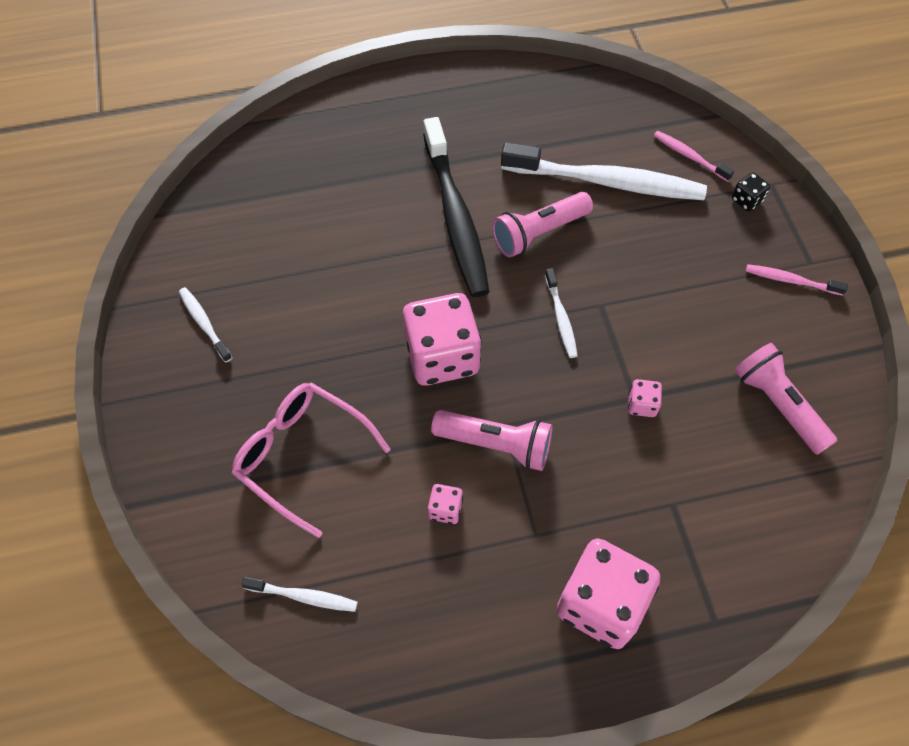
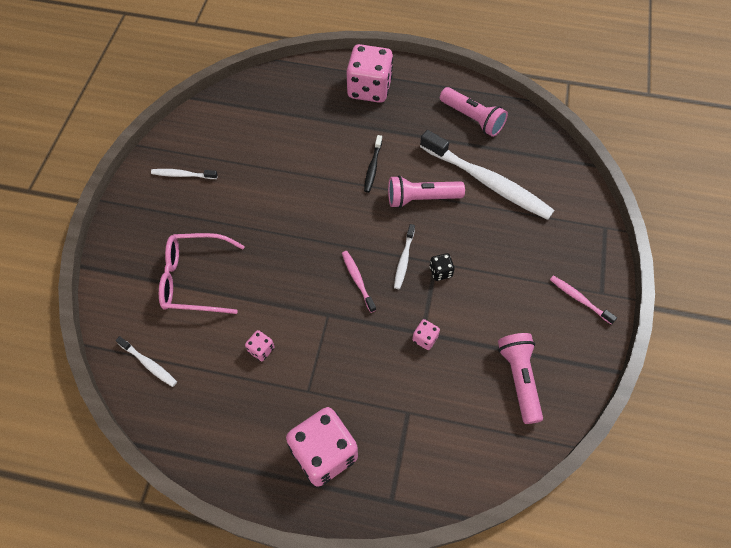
camera: 25 degrees right, 0 degrees up
(204, 324) = (183, 175): white toothbrush -> white toothbrush turned 75 degrees counterclockwise
(302, 456) = (195, 279): pink glasses -> pink glasses turned 60 degrees counterclockwise
(442, 356) = (313, 253): pink dice -> pink dice (369, 89)
(455, 217) = (373, 167): black toothbrush -> black toothbrush, size x0.45
(496, 444) = (315, 323): pink flashlight -> pink flashlight (472, 118)
(689, 156) = (556, 186): pink toothbrush -> pink toothbrush (357, 280)
(746, 200) = (580, 231): black dice -> black dice (440, 272)

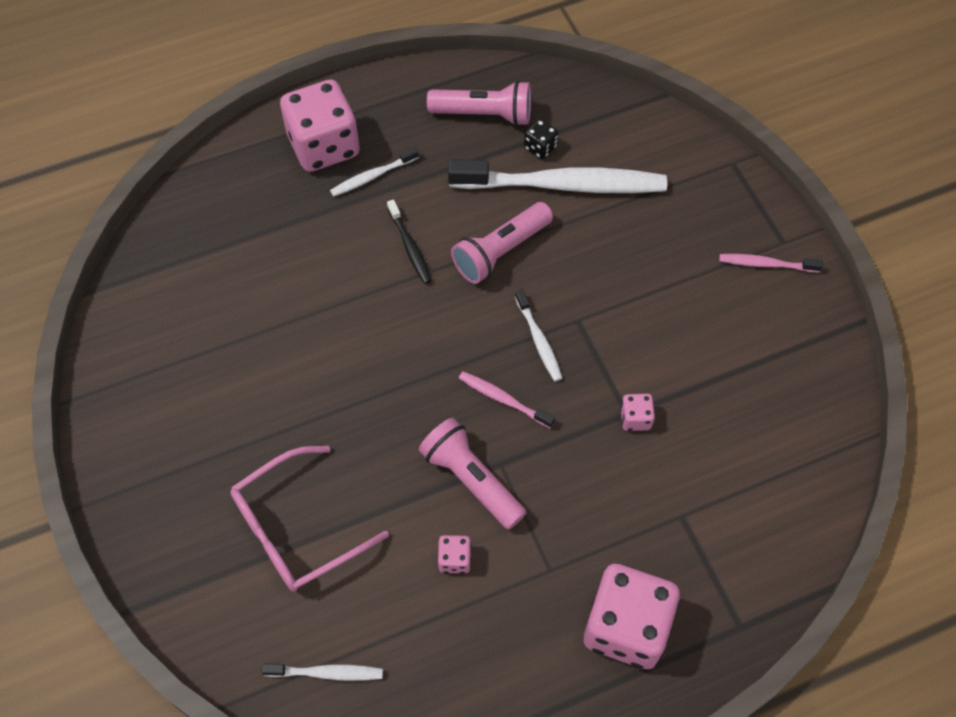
camera: 35 degrees left, 0 degrees up
(183, 175) = (164, 405): white toothbrush -> white toothbrush (372, 176)
(440, 272) = (592, 328): black dice -> black dice (540, 147)
(519, 378) = (770, 396): pink flashlight -> pink flashlight (471, 480)

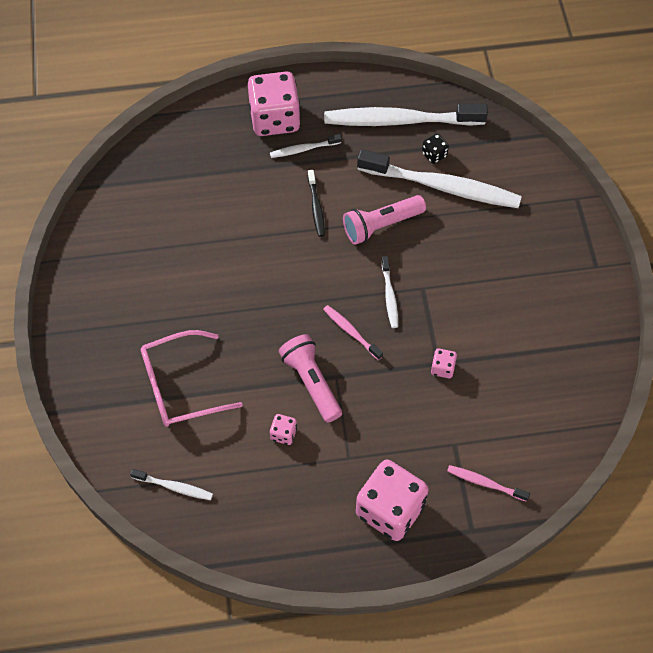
camera: 15 degrees right, 0 degrees up
(484, 114) = (400, 121): pink flashlight -> white toothbrush
(766, 264) = (577, 280): pink toothbrush -> pink toothbrush (485, 483)

